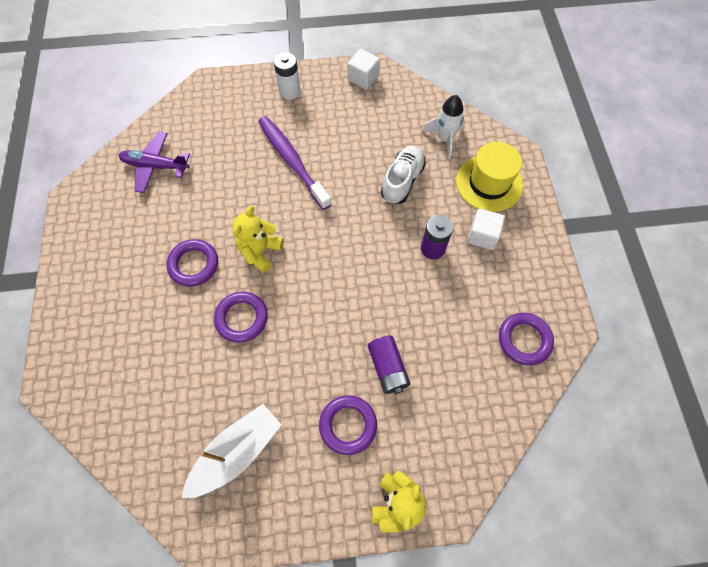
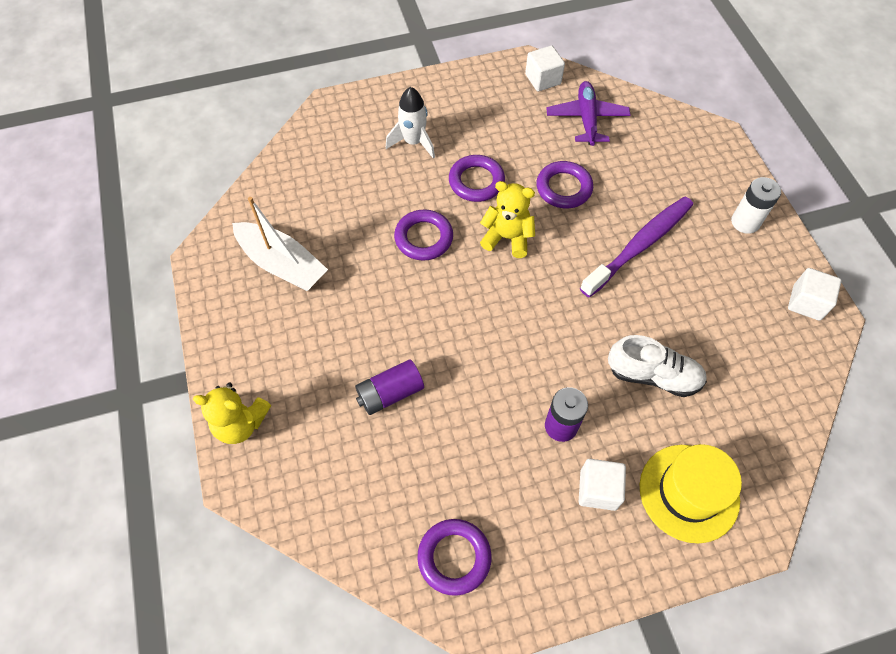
camera: 80 degrees right, 5 degrees down
(97, 188) = (543, 79): none -> white cube
(348, 425) = (319, 361): purple ring -> purple ring (564, 188)
(445, 139) = (744, 423): white rocket -> white rocket (413, 142)

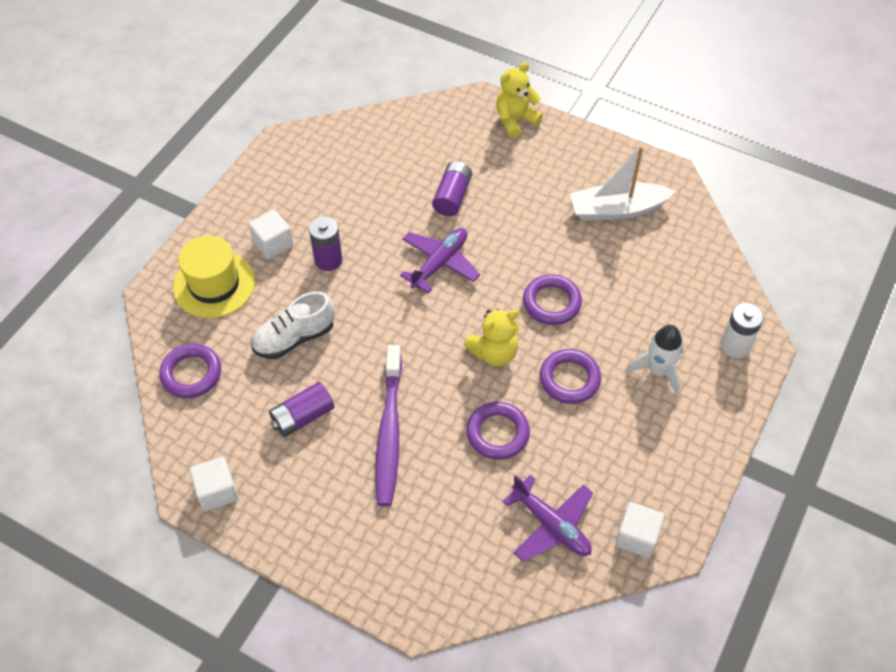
camera: 135 degrees right, 5 degrees down
(454, 557) = (325, 155): purple ring -> purple ring (191, 373)
(470, 340) = (440, 263): none -> purple plane
(697, 305) = (303, 417): none -> purple battery
(745, 222) = (320, 531): white battery -> white battery (735, 345)

